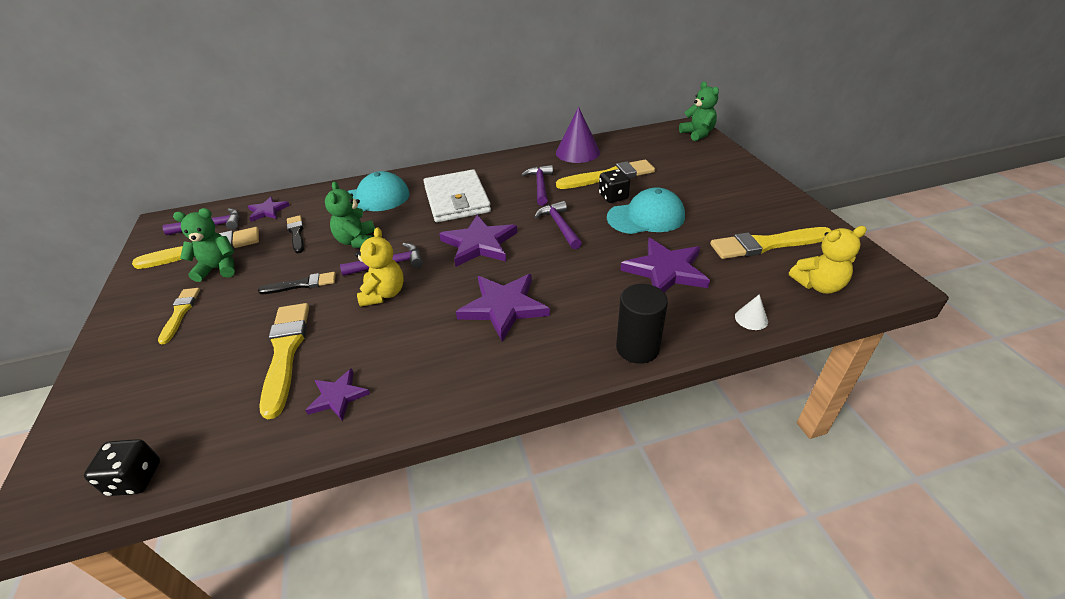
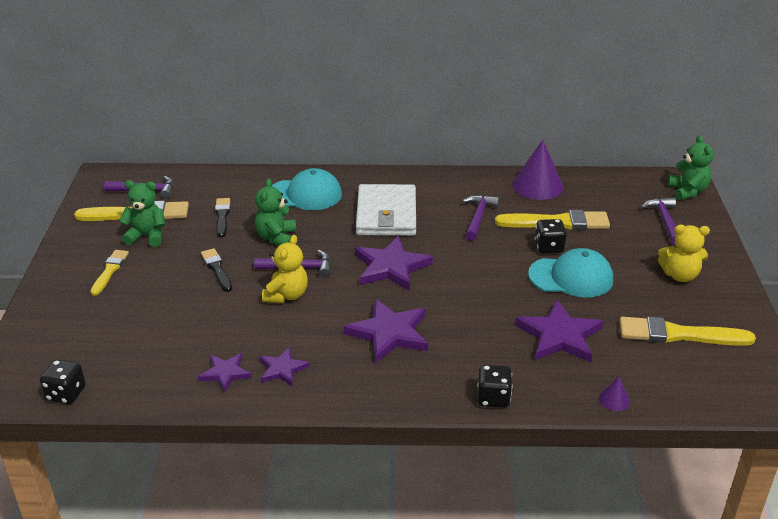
camera: 15 degrees right, 5 degrees down
(268, 211) = (200, 186): purple star -> purple star (282, 369)
(285, 352) = (191, 326): yellow brush -> none
(302, 284) = (217, 269): black brush -> black brush turned 120 degrees counterclockwise
(559, 226) = (477, 266): purple hammer -> purple hammer (664, 220)
(637, 348) = (493, 398): black cylinder -> black dice
(751, 319) = (614, 399): white cone -> purple cone
(818, 285) = (703, 386): yellow teddy bear -> yellow teddy bear (680, 275)

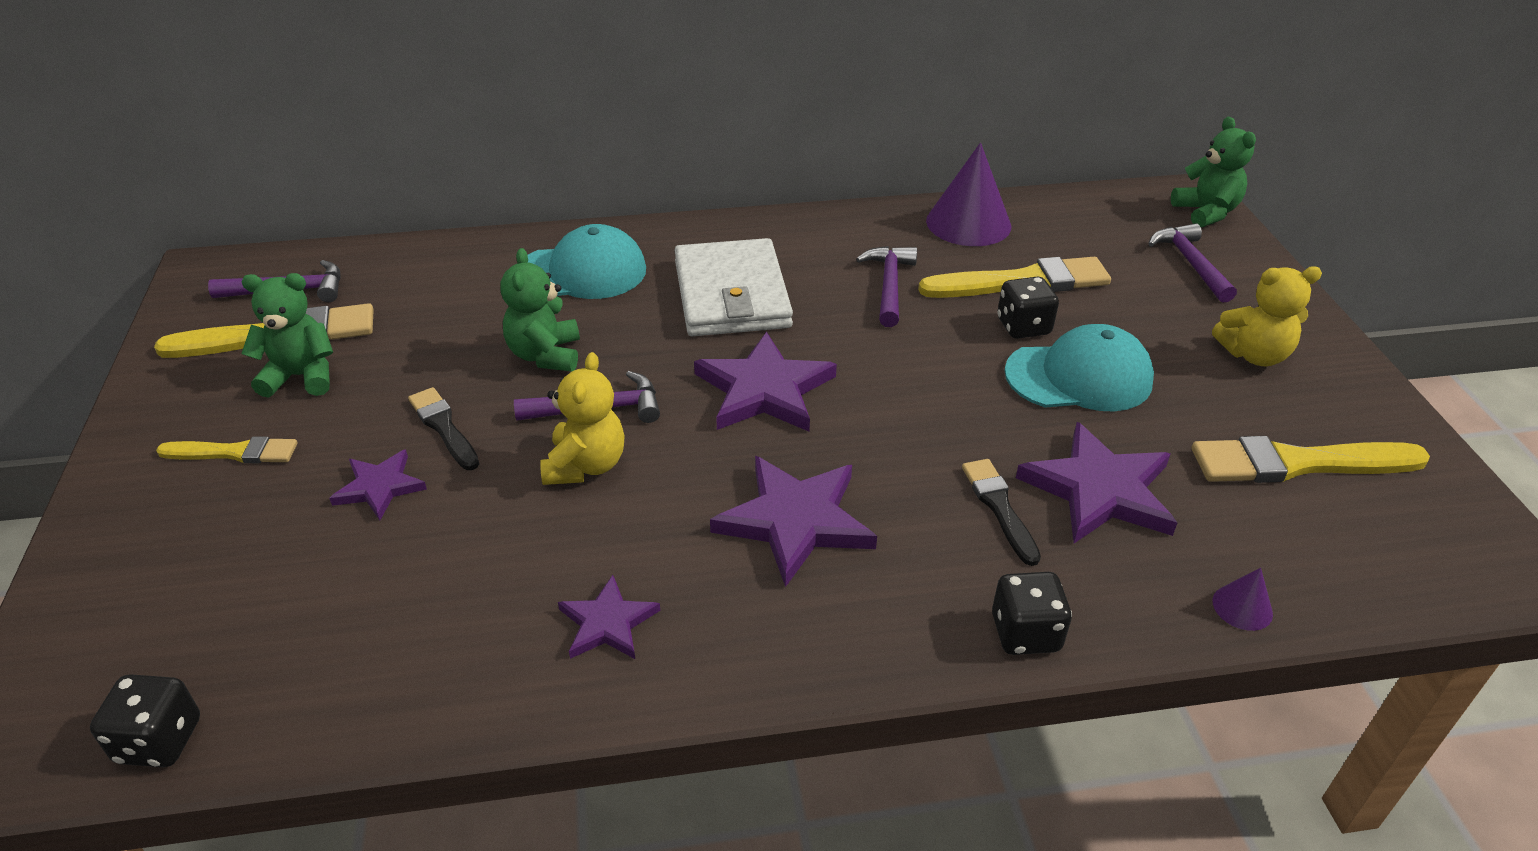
camera: 10 degrees left, 5 degrees up
(110, 271) = (234, 453): yellow brush -> yellow brush turned 90 degrees clockwise
(222, 216) = (439, 325): black brush -> black brush (999, 507)
(225, 373) = (495, 647): purple star -> purple star (379, 487)

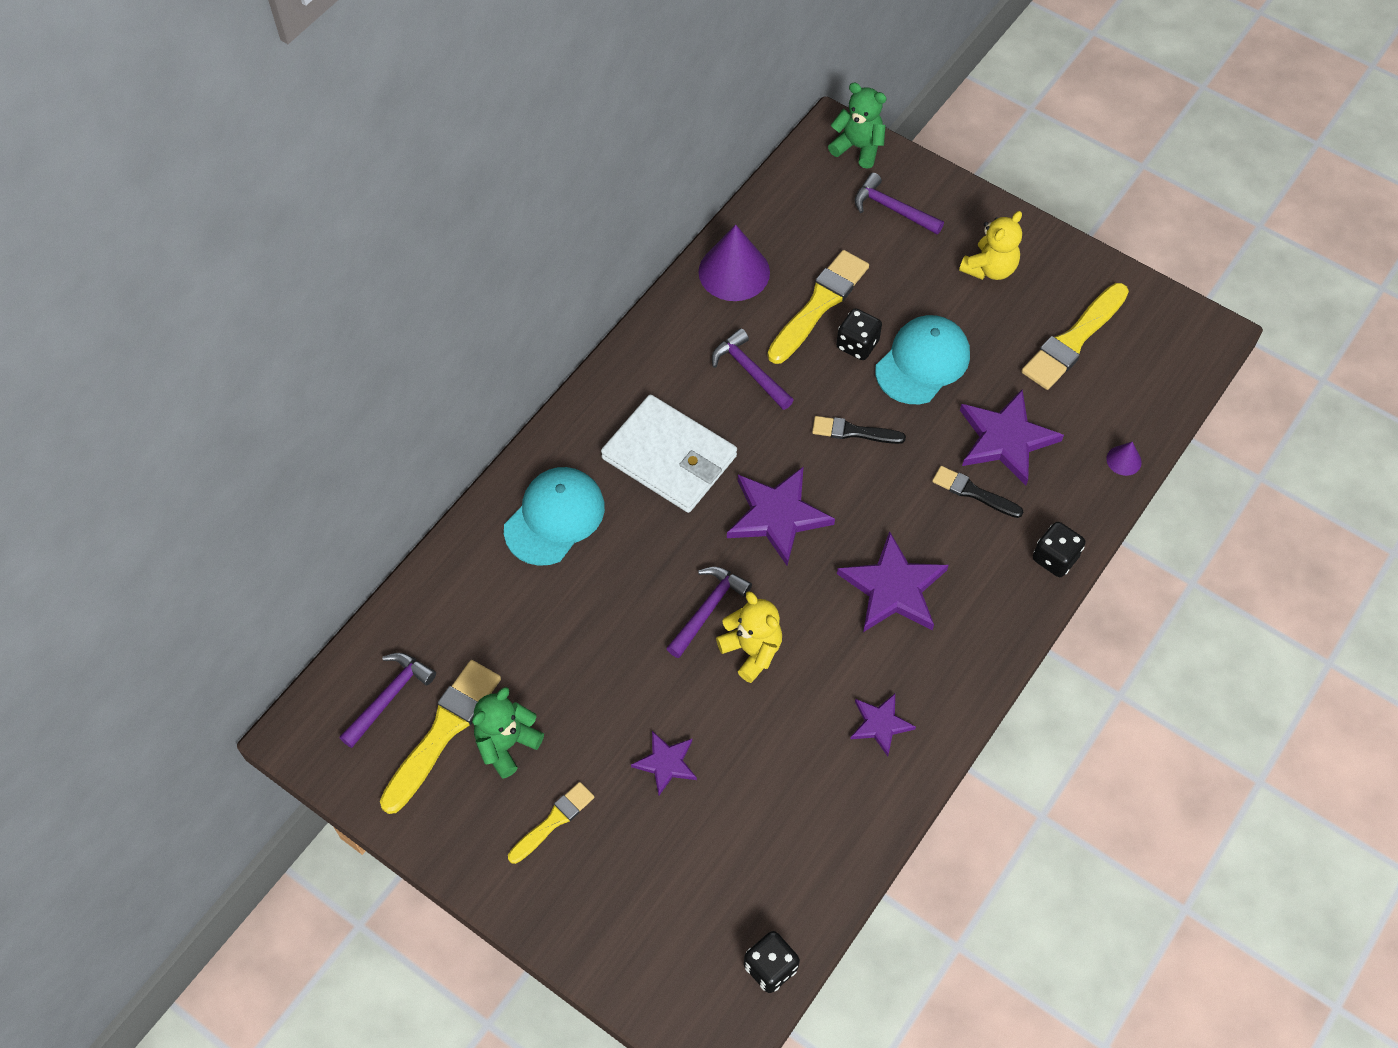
camera: 45 degrees left, 20 degrees up
(444, 427) = (642, 698): black brush -> black brush (853, 432)
(545, 355) = (626, 600): green teddy bear -> none

